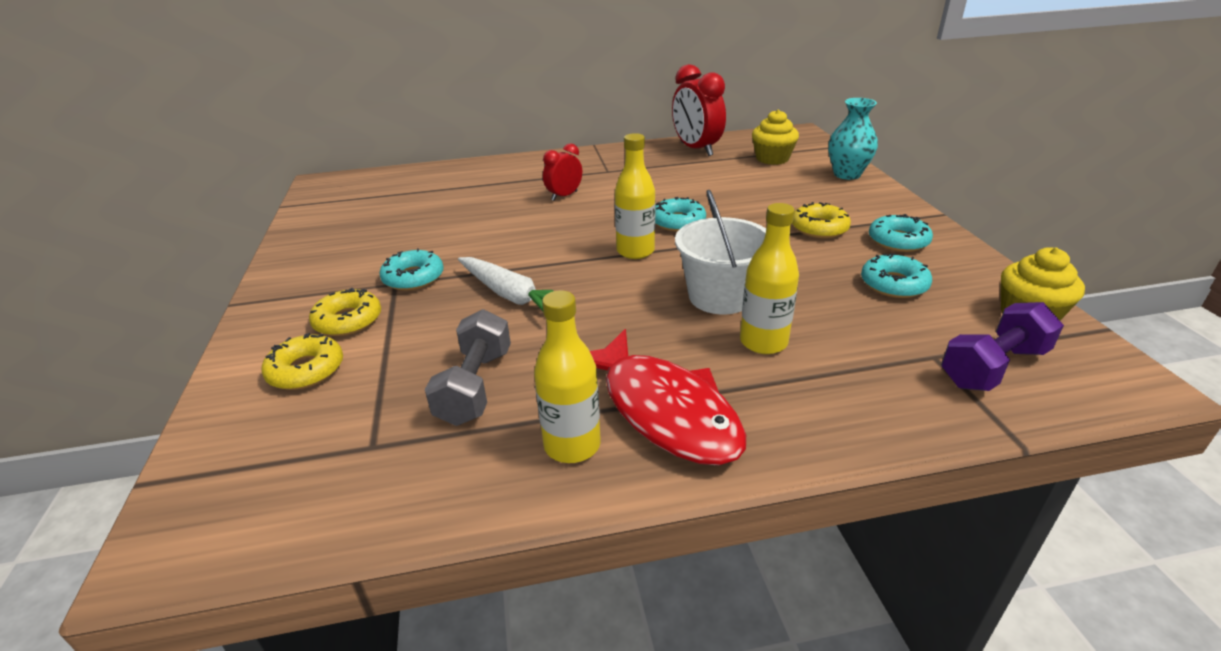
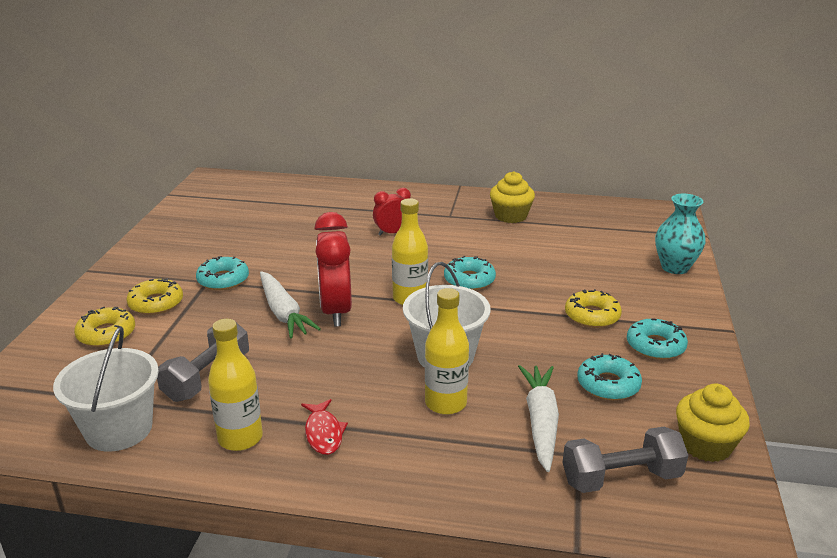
camera: 20 degrees right, 5 degrees down
(405, 482) = (119, 429): none -> white bucket
(664, 410) = (323, 433): red fish -> red fish, size x0.46
(696, 149) = (550, 209): red clock -> red clock (335, 311)
(772, 158) = (616, 235): yellow cupcake -> yellow cupcake (510, 216)
(869, 335) = (540, 422): none -> white carrot
(993, 367) = (621, 478): purple dumbbell -> grey dumbbell

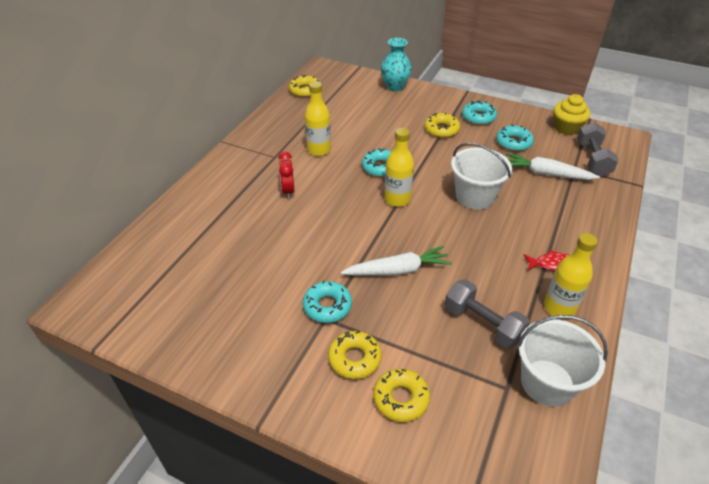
camera: 75 degrees left, 15 degrees up
(335, 311) = (403, 240): red clock -> none
(445, 403) = (526, 206): yellow bottle -> yellow bottle (319, 150)
(510, 216) = (292, 129): yellow cupcake -> none
(602, 210) = (305, 90): none -> yellow donut

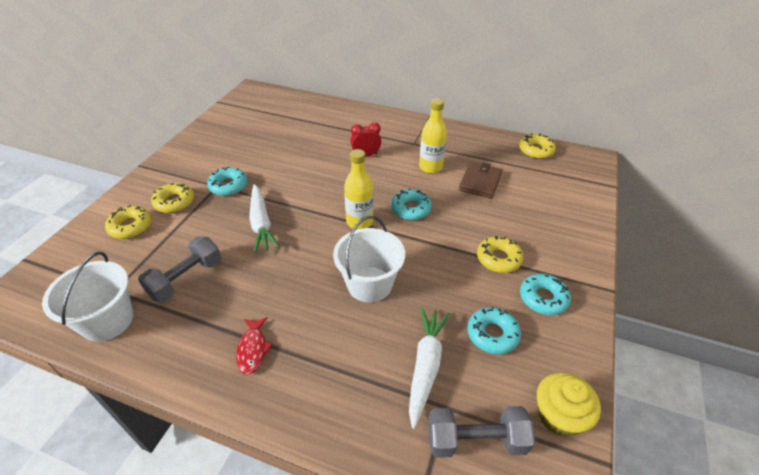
camera: 85 degrees right, 0 degrees up
(346, 125) = (480, 182): none -> brown wallet
(395, 87) = (581, 217): turquoise vase -> none
(559, 307) = (190, 344): yellow bottle -> none

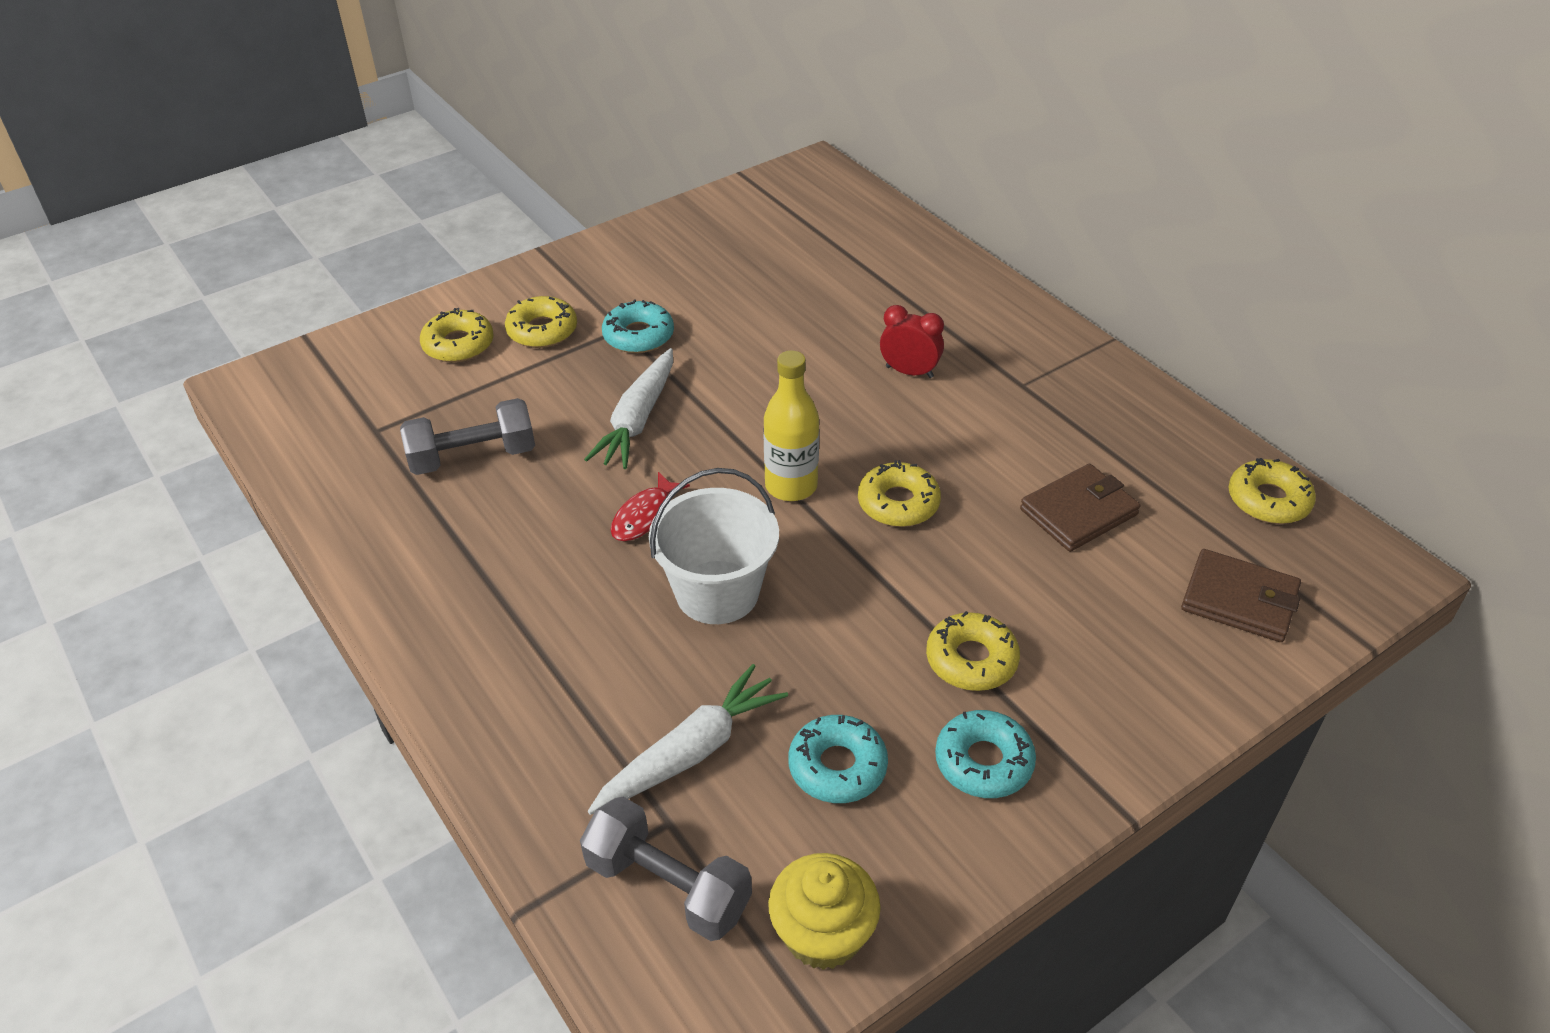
camera: 35 degrees right, 0 degrees up
(107, 320) = (341, 468): white bucket -> none
(253, 349) = (481, 599): red fish -> red fish (645, 516)
(410, 209) = (898, 503): turquoise donut -> yellow donut
(430, 167) = (1009, 443): yellow bottle -> none
(562, 189) = (1239, 600): none -> brown wallet

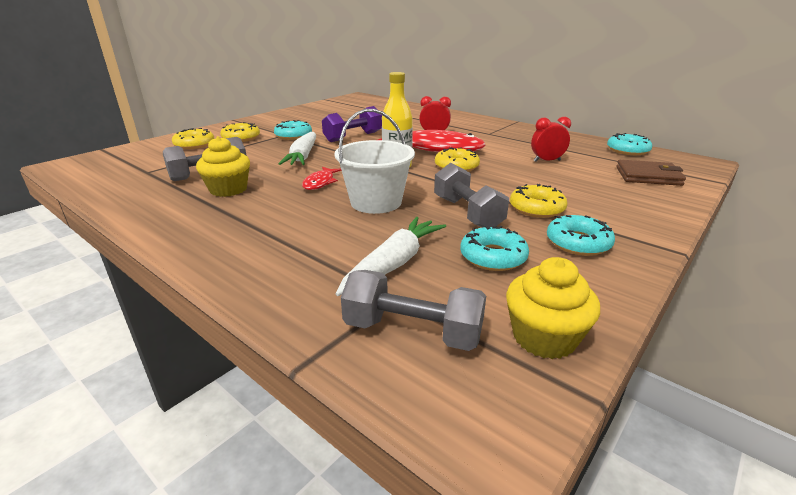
camera: 15 degrees left, 15 degrees down
(496, 510) = (228, 189): none -> yellow cupcake
(748, 359) = (353, 137): none -> purple dumbbell
(850, 651) = (467, 213): none -> grey dumbbell
(887, 430) = (435, 148): none -> red fish
(1078, 512) = (546, 161): brown wallet -> red clock
(1268, 500) = (627, 150): yellow donut -> turquoise donut

